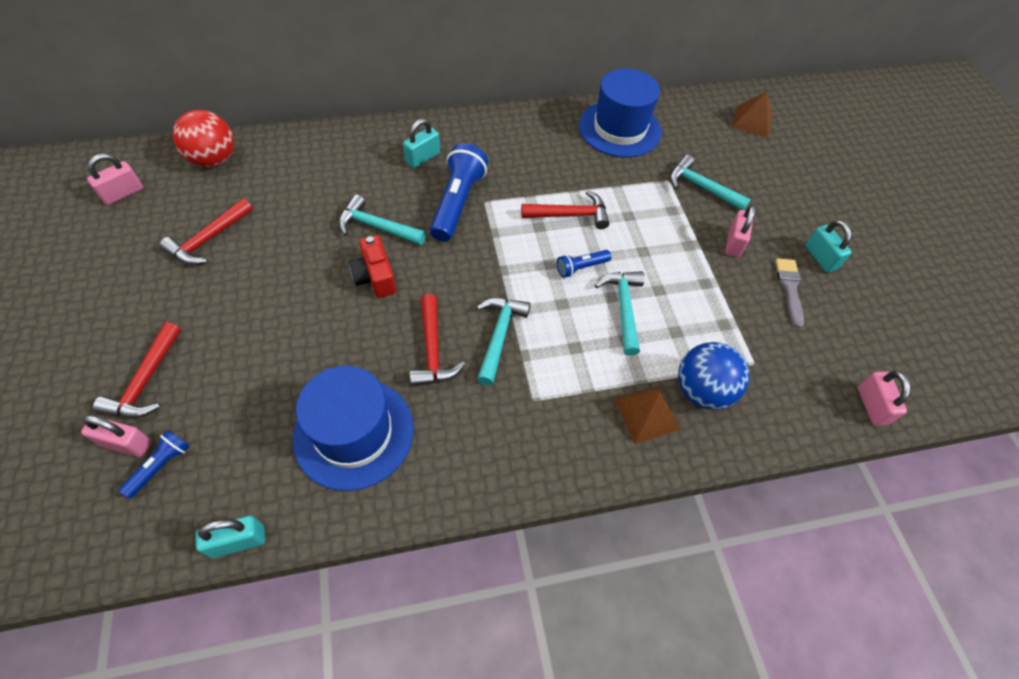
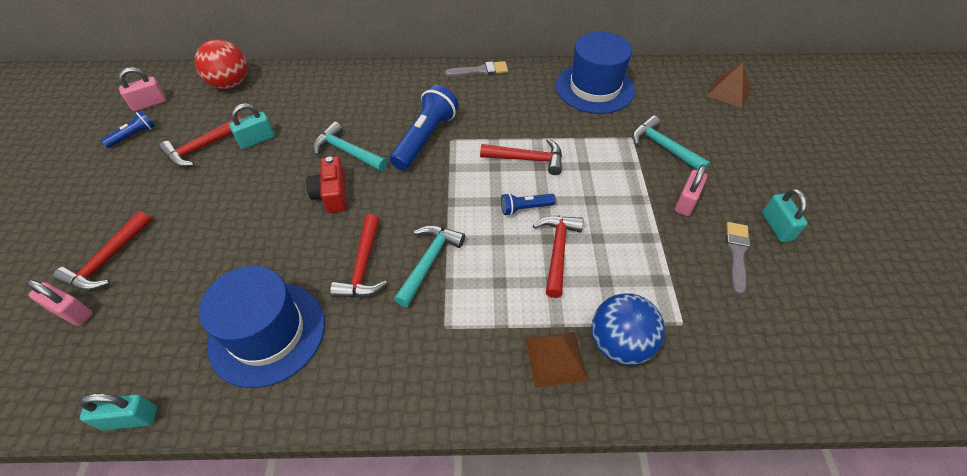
camera: 15 degrees right, 5 degrees down
(161, 466) = (92, 336): blue flashlight -> blue flashlight (134, 135)
(422, 158) = (406, 97): turquoise padlock -> turquoise padlock (257, 140)
(495, 119) = (480, 70): none -> grey brush
(623, 308) = (558, 251): turquoise hammer -> red hammer
(871, 405) = (807, 388): pink padlock -> none

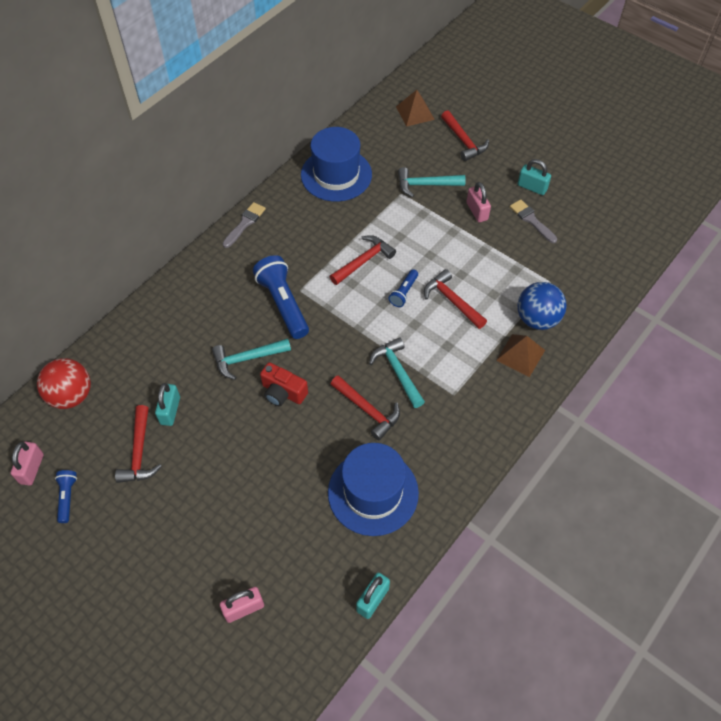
camera: 50 degrees left, 5 degrees up
(108, 260) = (210, 567): red hammer -> red hammer (463, 141)

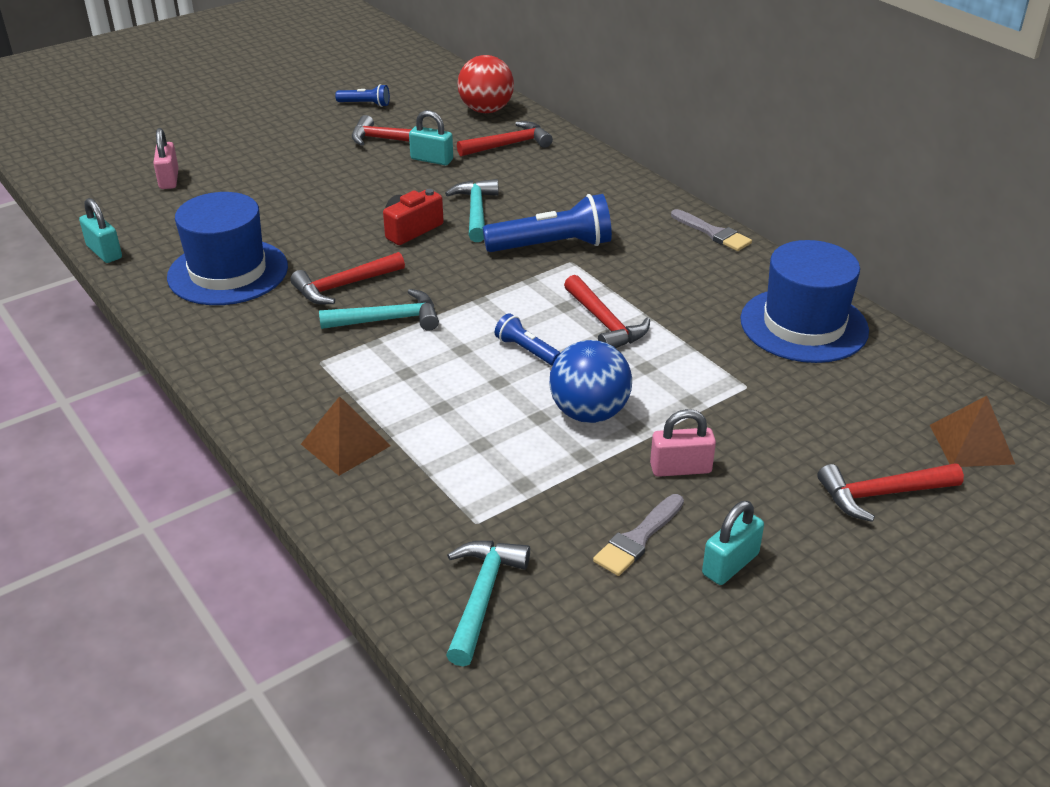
camera: 105 degrees right, 20 degrees down
(32, 469) = (410, 90): pink padlock -> none
(426, 185) = (763, 419): turquoise hammer -> turquoise hammer (482, 597)
(452, 301) = (488, 395): red hammer -> red hammer (509, 145)
(531, 220) = (638, 538): grey brush -> grey brush turned 150 degrees clockwise
(537, 319) = (404, 483): blue ball -> blue ball (589, 413)

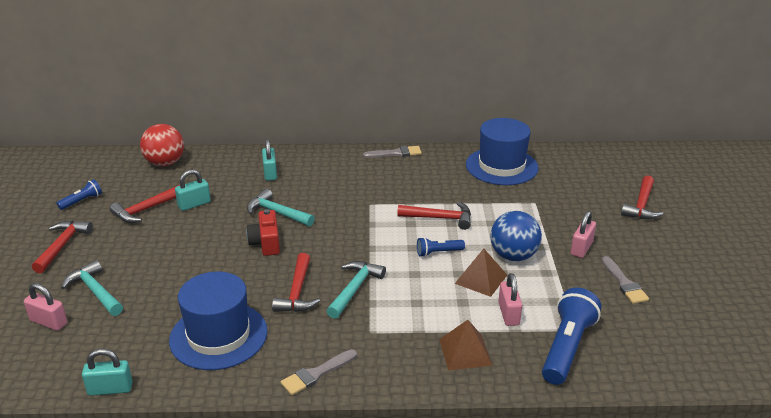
camera: 55 degrees left, 5 degrees down
(218, 355) = (316, 374): none -> grey brush
(455, 453) = (508, 314): none -> pink padlock
(482, 597) = (635, 351): turquoise hammer -> turquoise hammer (95, 291)
(509, 145) = (218, 172): red hammer -> red hammer (62, 246)
(552, 246) = (347, 203): blue flashlight -> blue flashlight (567, 347)
(730, 564) = (660, 265): turquoise padlock -> turquoise padlock (270, 173)
(971, 444) = (625, 169): brown pyramid -> brown pyramid (481, 279)

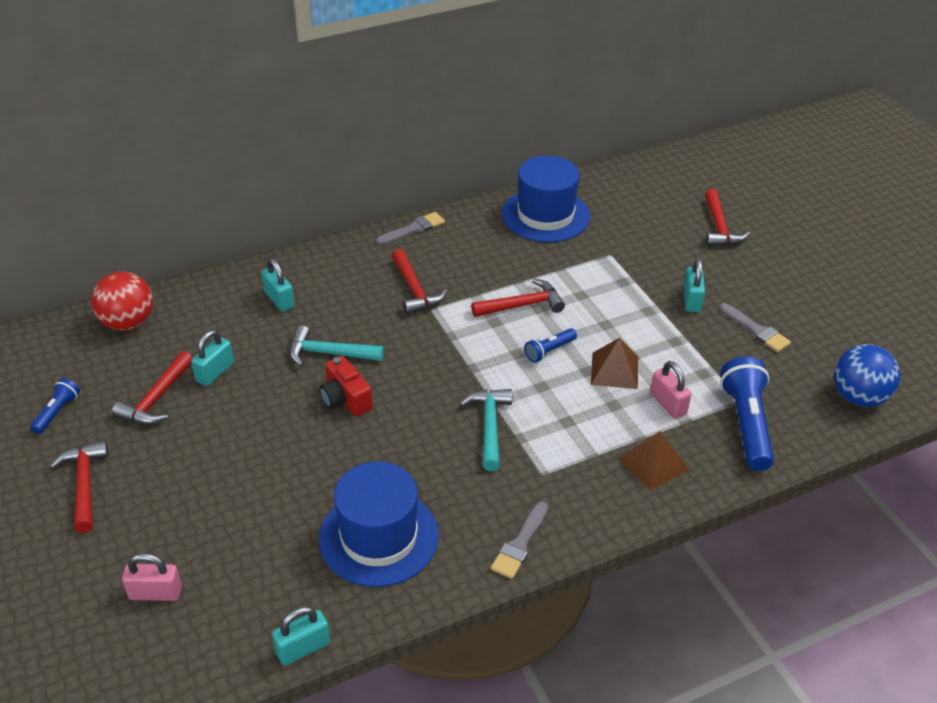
camera: 25 degrees left, 10 degrees up
(95, 291) = (182, 532): turquoise hammer -> none
(297, 292) = (428, 452): red hammer -> red hammer (414, 290)
(513, 256) = (630, 331): blue ball -> blue ball (858, 397)
(581, 248) = (691, 300): pink padlock -> turquoise padlock

